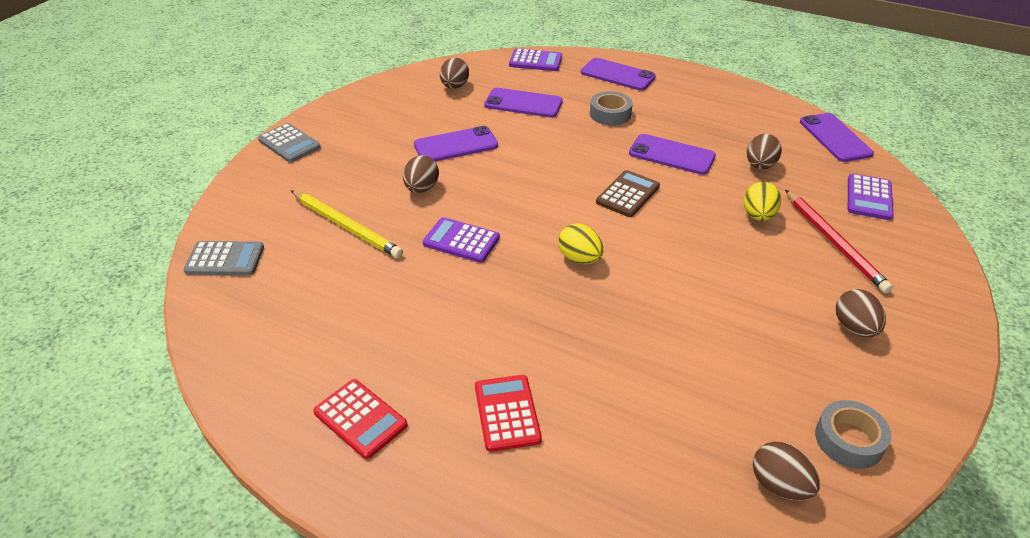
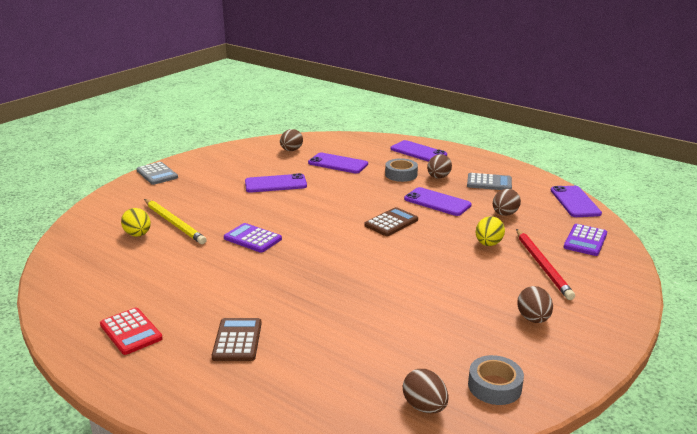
camera: 10 degrees right, 15 degrees down
(225, 259) = (81, 234): grey calculator -> grey calculator (489, 183)
(421, 188) = (238, 206): brown egg -> brown egg (438, 177)
(507, 413) = (237, 340): red calculator -> brown calculator
(535, 61) = (359, 140): purple calculator -> none
(579, 259) = (335, 257): yellow egg -> yellow egg (138, 235)

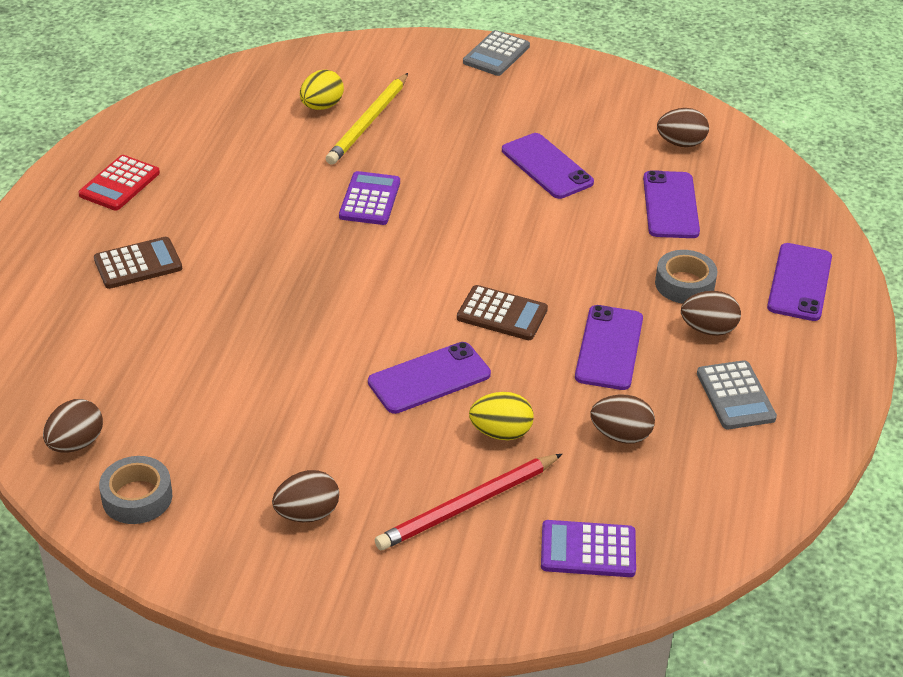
camera: 65 degrees right, 15 degrees up
(575, 202) = (739, 522): purple phone -> purple phone (429, 378)

